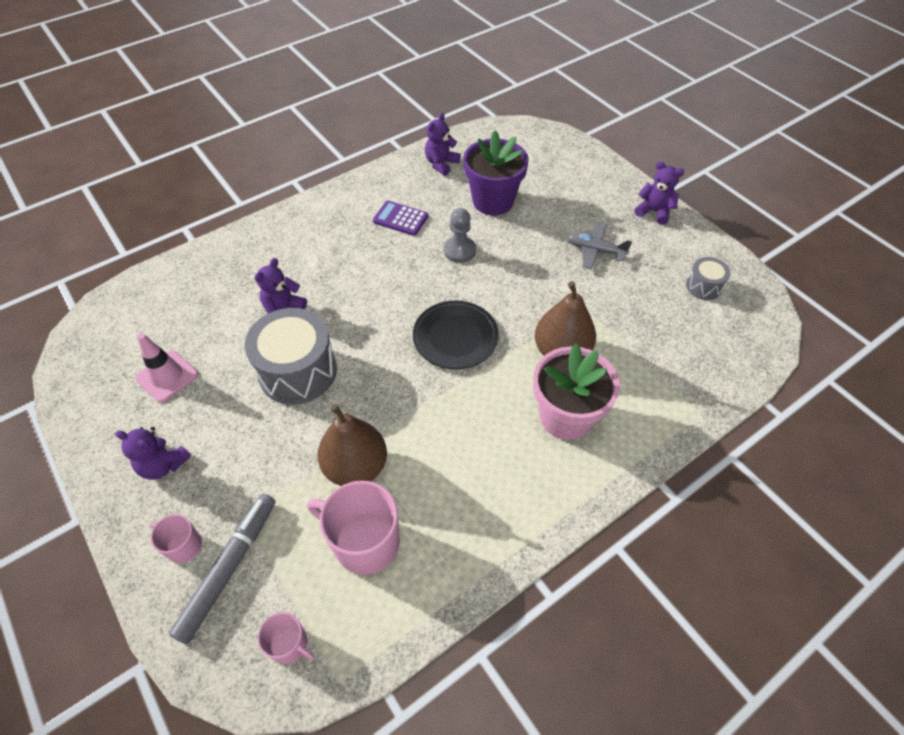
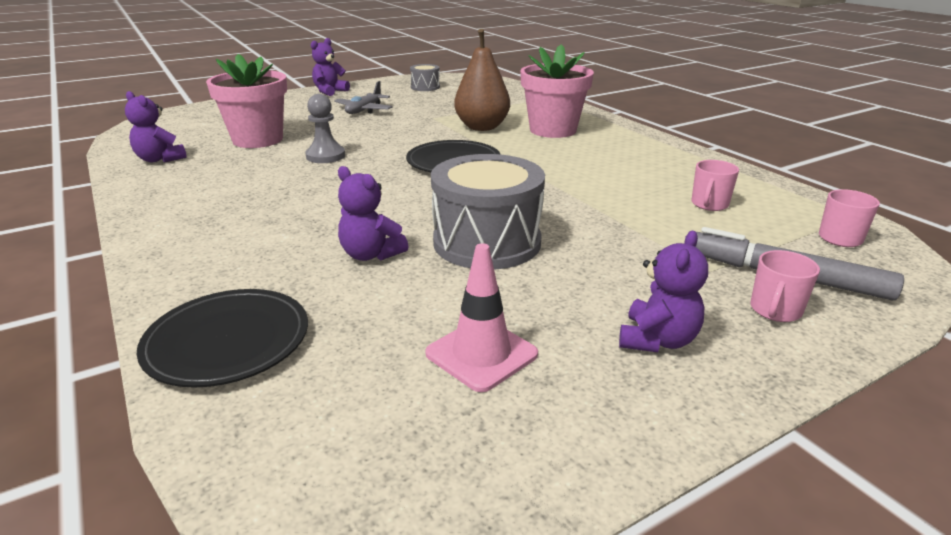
camera: 85 degrees left, 25 degrees down
(197, 271) = (227, 342): none -> black plate
(356, 467) = (623, 208): brown pear -> none
(365, 542) = (709, 204): pink mug -> pink mug, size x0.53
(400, 219) = (243, 182): purple calculator -> none
(493, 201) = (258, 140): purple flower pot -> pink flower pot

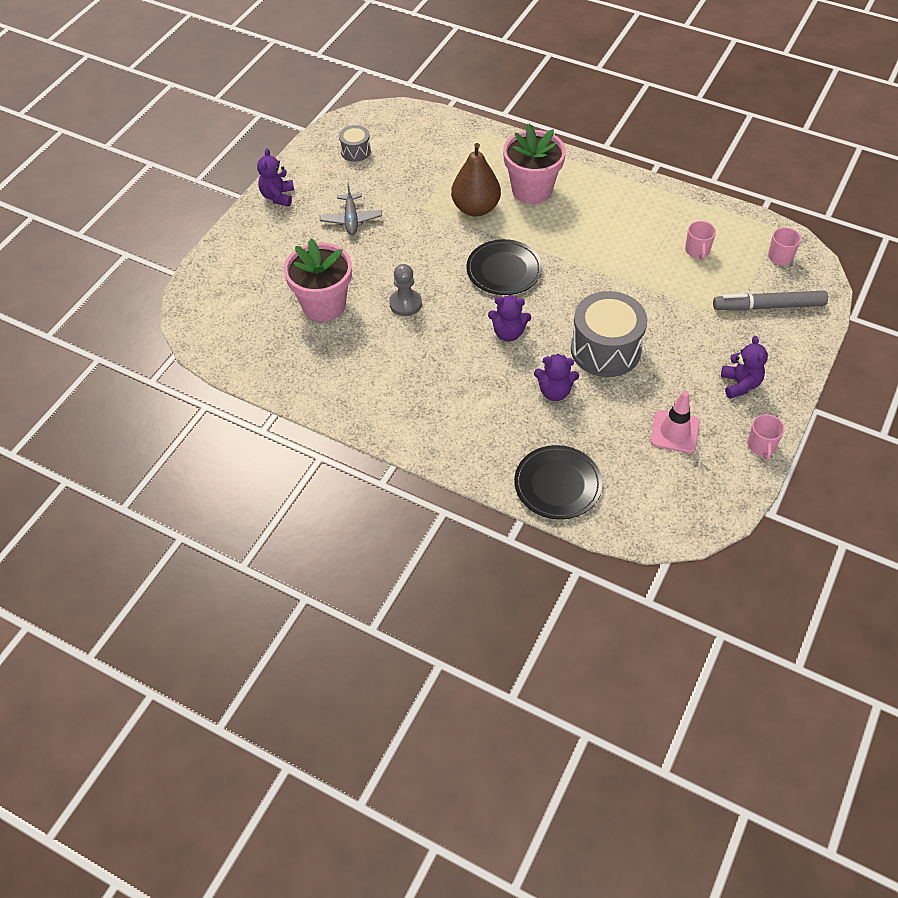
camera: 30 degrees left, 25 degrees up
(160, 159) = (287, 365): purple teddy bear -> purple teddy bear (508, 333)
(775, 310) = (777, 337): pink mug -> pink mug (761, 445)

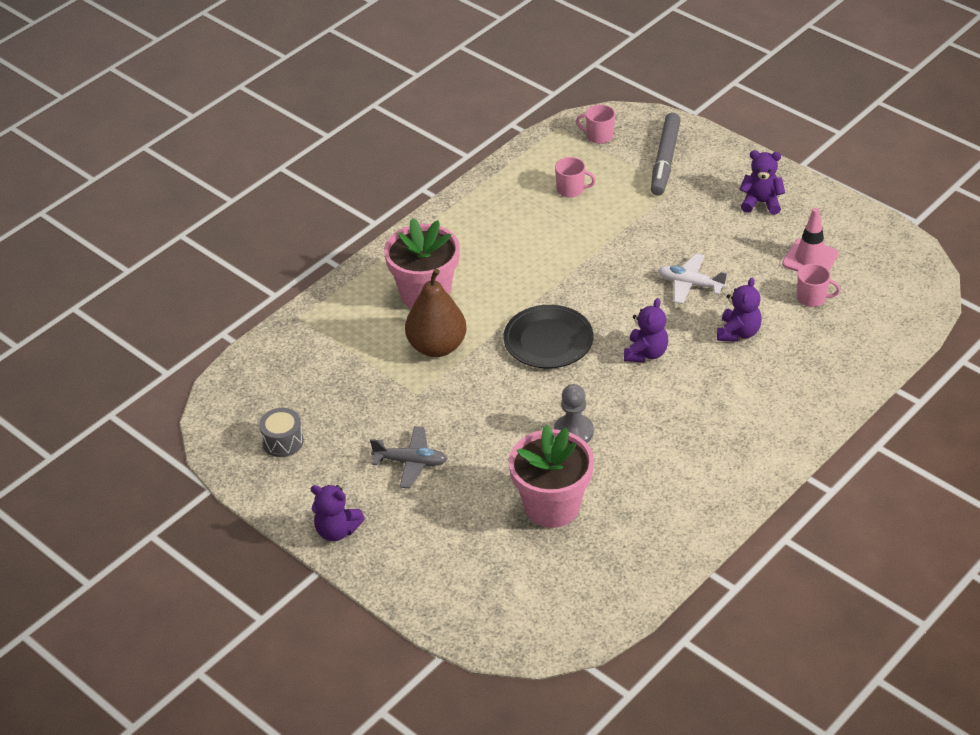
camera: 75 degrees left, 10 degrees down
(557, 484) = (860, 353): black plate -> none
(605, 349) = (690, 284): grey drum -> white plane
(761, 445) = (838, 207): pink mug -> pink mug (812, 298)

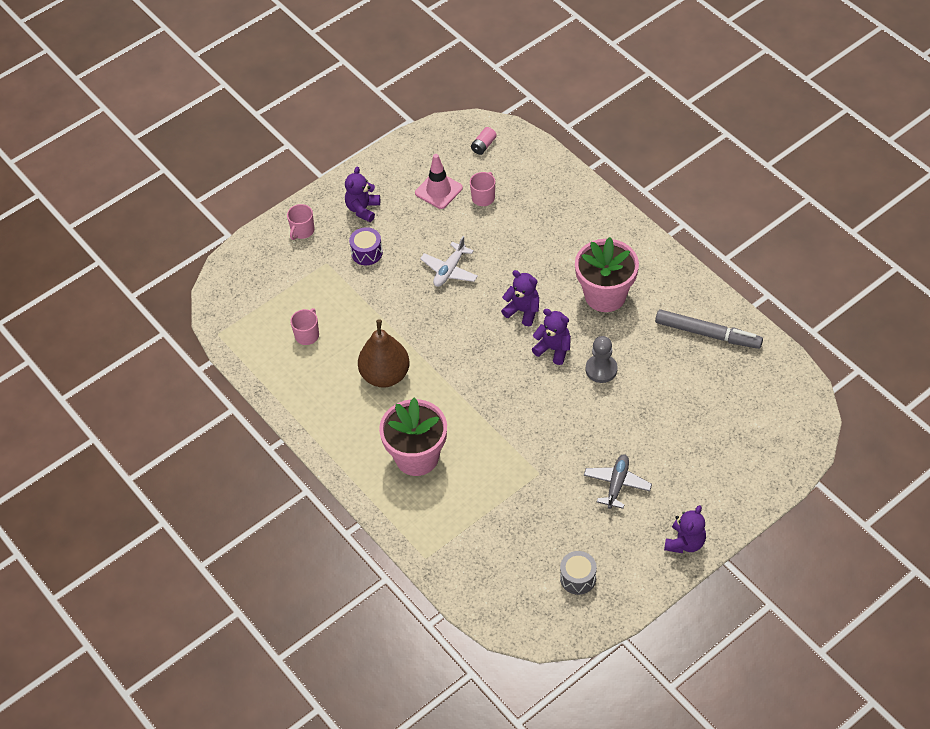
camera: 80 degrees left, 10 degrees up
(437, 347) = (485, 454): brown pear -> brown pear (385, 375)
(548, 340) = (494, 374): black plate -> none
(552, 506) = (678, 393): pink flower pot -> pink flower pot (605, 295)
(599, 136) = (240, 305): pink mug -> pink mug (302, 231)
(665, 160) = (288, 263): grey marker -> grey marker (707, 334)
(697, 215) = (367, 253): none -> purple drum
(738, 333) = (512, 249): purple teddy bear -> purple teddy bear (553, 349)
(897, 287) = (483, 146): none -> pink battery

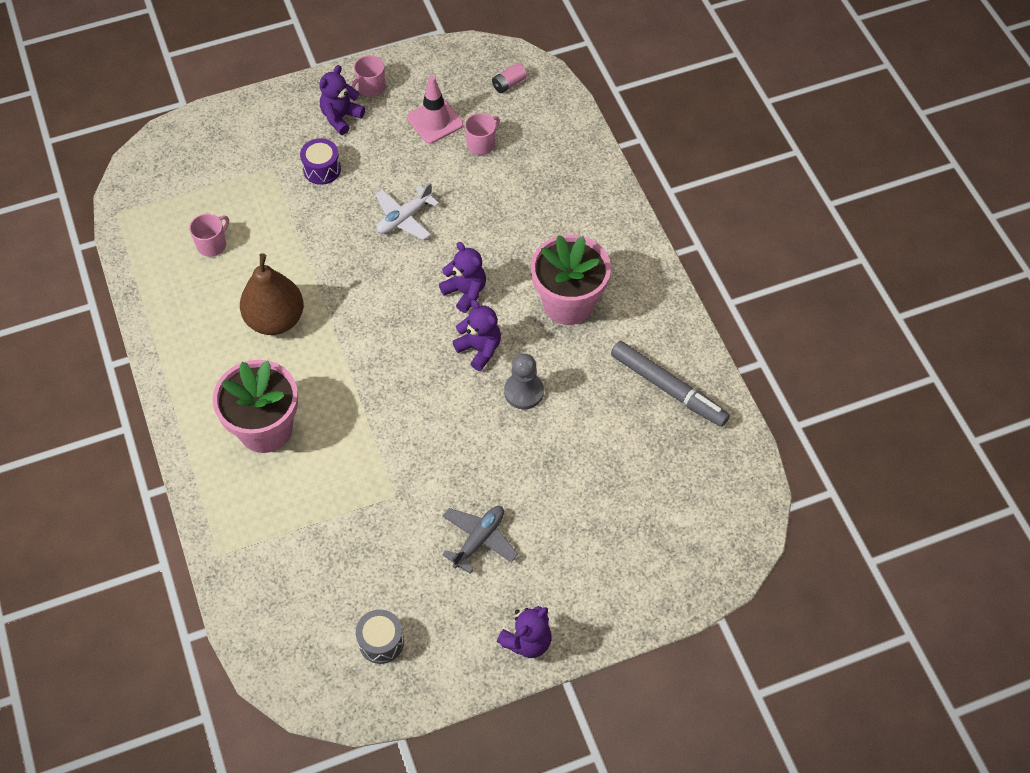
camera: 15 degrees right, 5 degrees up
(302, 231) = (263, 122): pink mug -> pink mug (370, 87)

